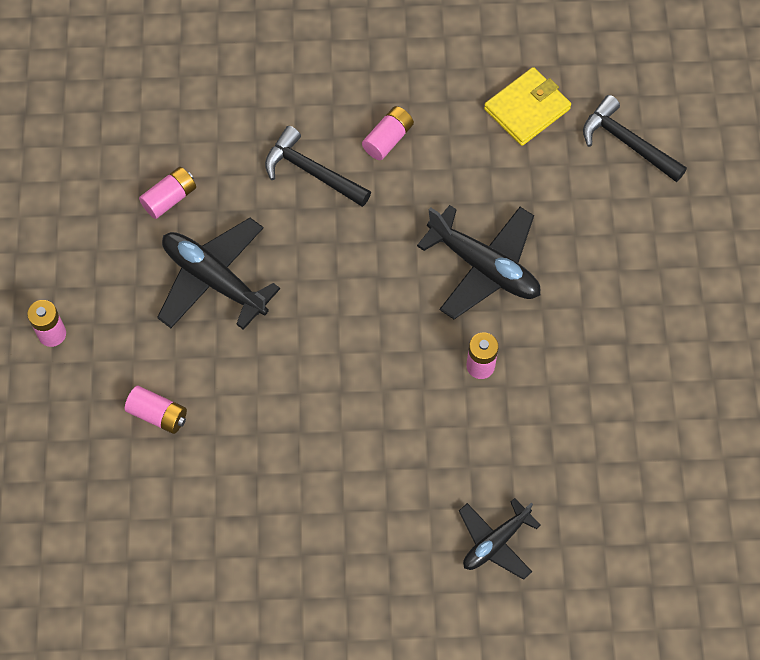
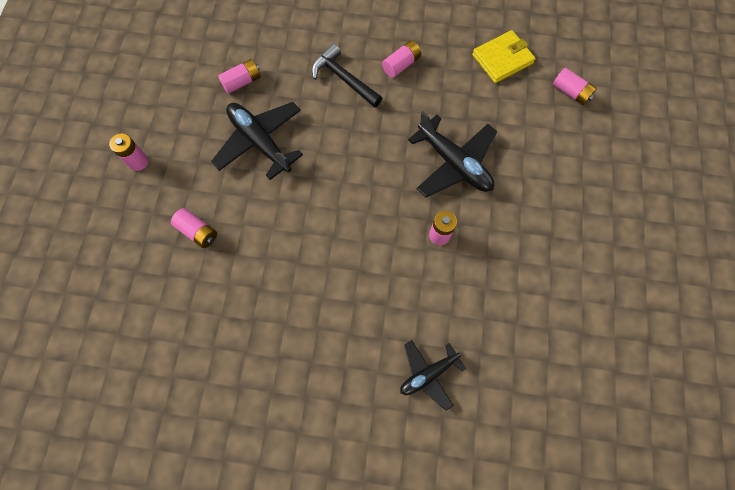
camera: 10 degrees right, 5 degrees up
(627, 143) = (570, 92): black hammer -> pink battery

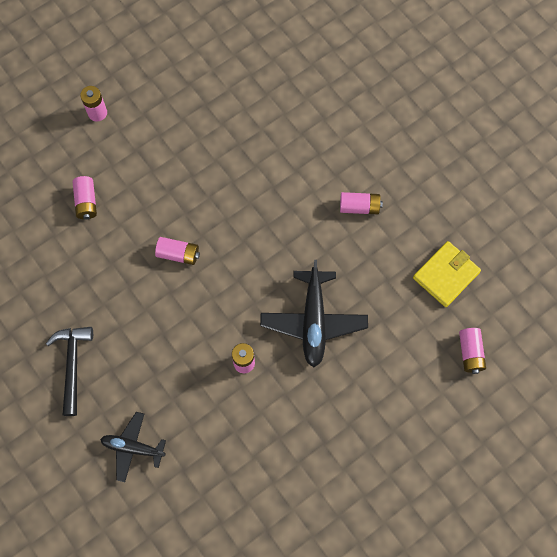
camera: 45 degrees right, 0 degrees up
(242, 82) = (227, 114): pink battery -> pink battery (178, 254)
(260, 142) = (192, 174): black plane -> none
(343, 79) = (303, 178): black hammer -> black hammer (72, 364)
(502, 59) = (446, 275): yellow wallet -> yellow wallet turned 60 degrees counterclockwise

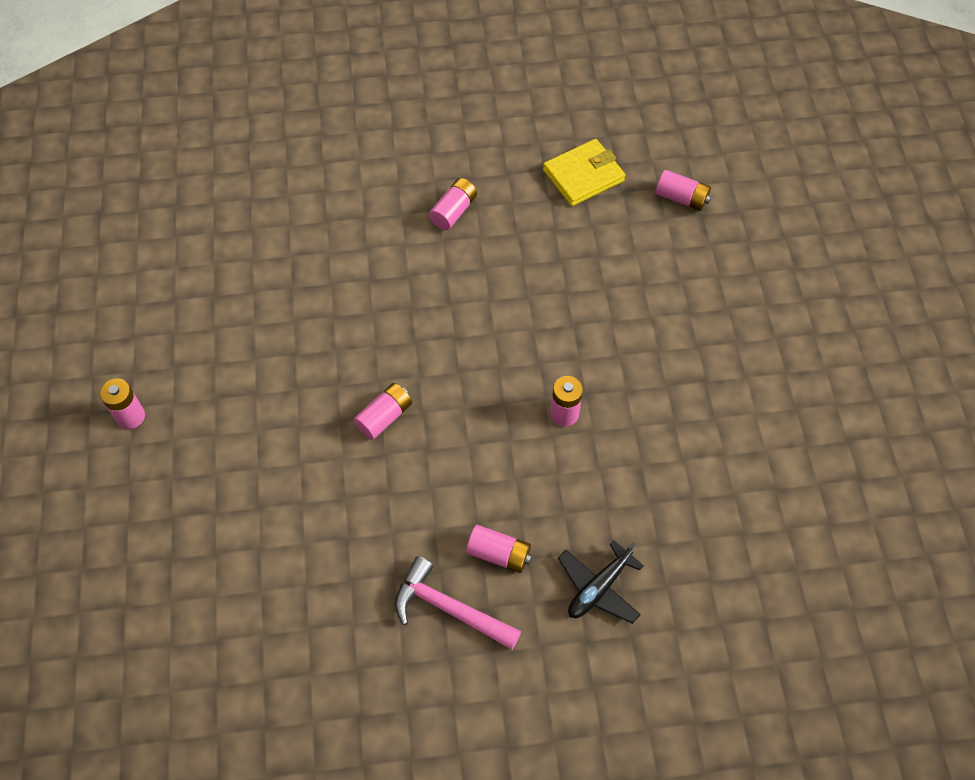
camera: 60 degrees left, 10 degrees down
(72, 364) = (449, 608): black hammer -> pink hammer
(86, 202) = (241, 487): pink battery -> pink battery (499, 554)
(313, 321) = (558, 320): black plane -> none
(446, 275) = (583, 175): yellow wallet -> yellow wallet turned 75 degrees clockwise

